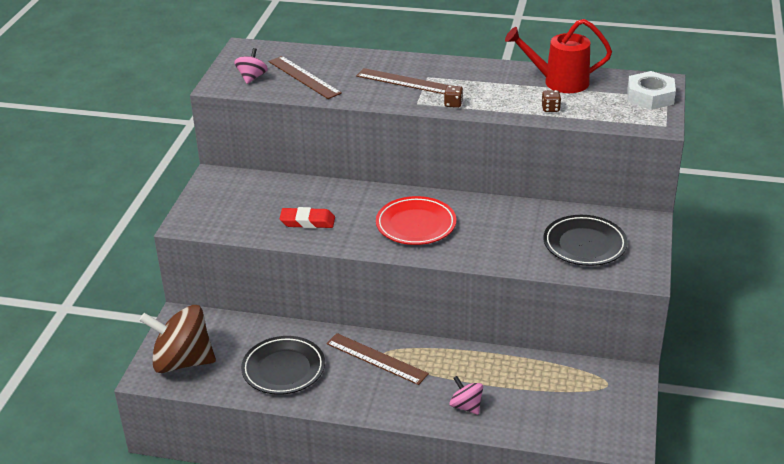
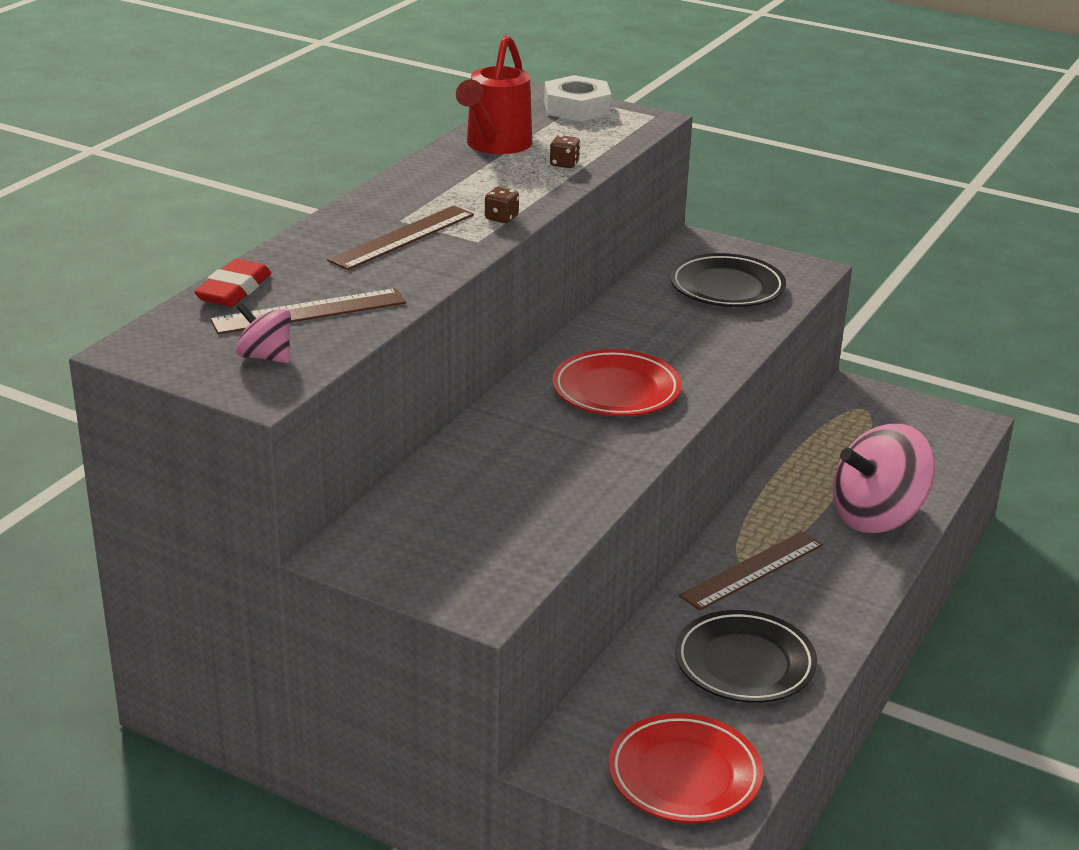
camera: 75 degrees left, 5 degrees down
(182, 361) = (684, 775): brown spinning top -> red plate
(307, 222) = (553, 479): red eraser -> red eraser (234, 290)
(466, 406) = (877, 517): pink spinning top -> pink spinning top, size x2.09

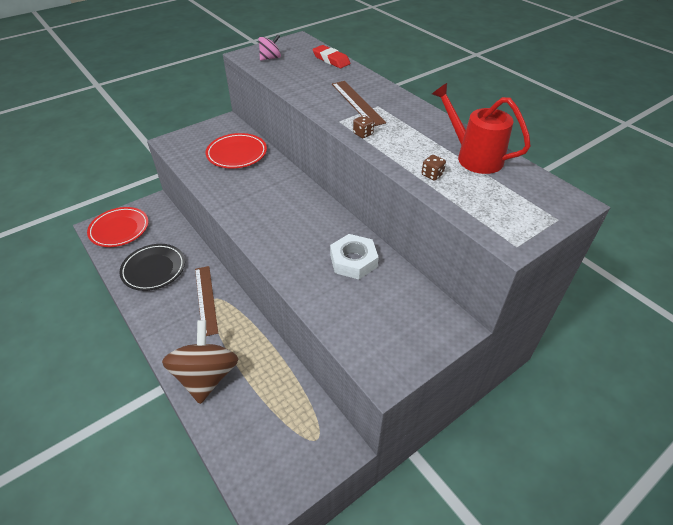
camera: 115 degrees right, 15 degrees up
(309, 311) = (299, 71): brown ruler -> none
(576, 108) = (541, 210): white nut -> white nut (353, 261)
(616, 390) = (284, 218): red plate -> red plate (237, 154)
(727, 287) = (376, 312): black plate -> none
(877, 517) = (206, 376): pink spinning top -> brown spinning top

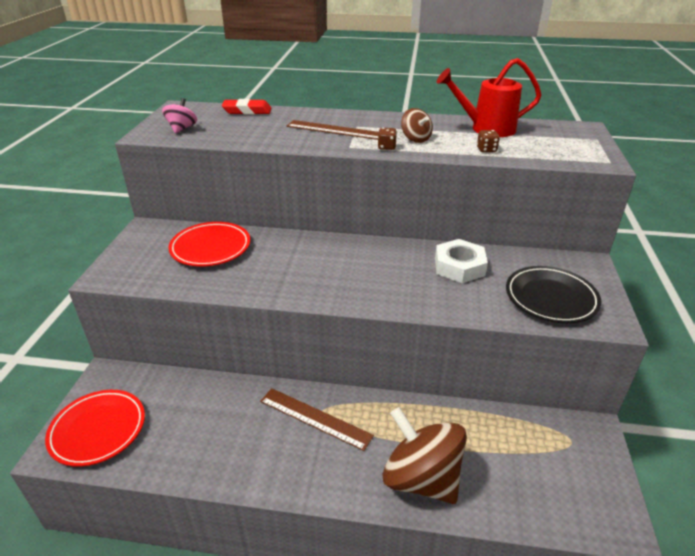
camera: 45 degrees left, 10 degrees down
(154, 269) = (212, 435): black plate -> black plate (551, 298)
(397, 137) = (415, 139): none -> brown spinning top

